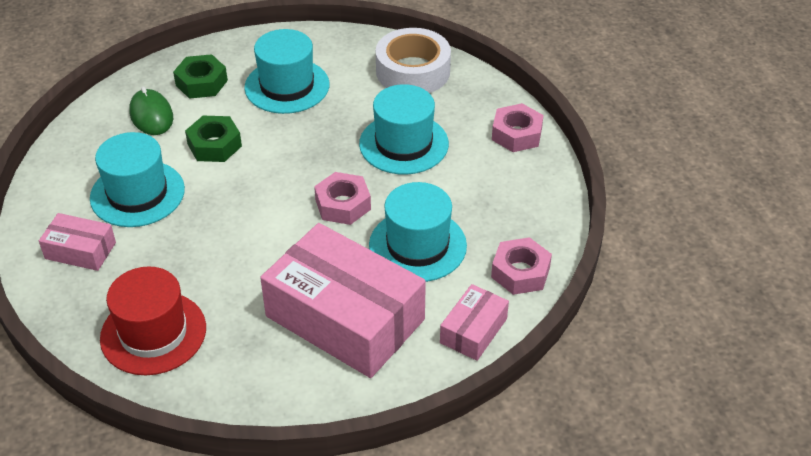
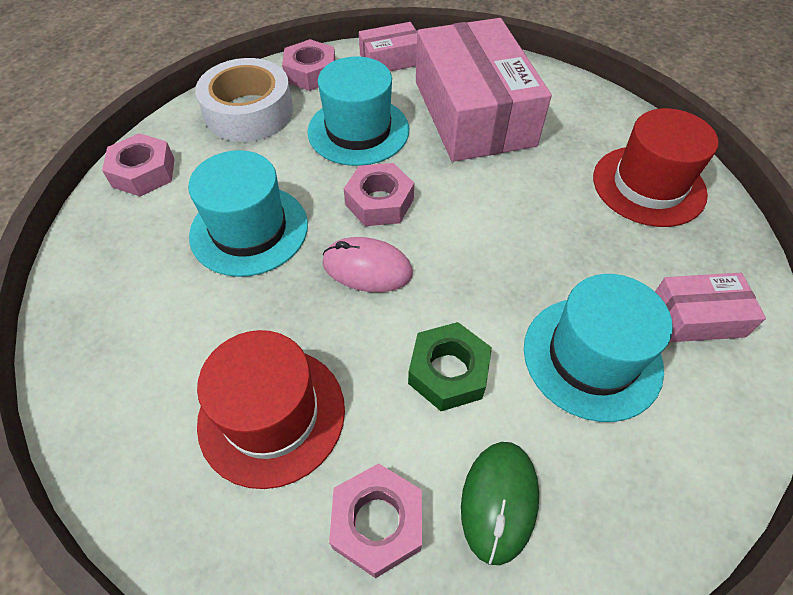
camera: 140 degrees left, 10 degrees up
(80, 251) = (697, 316): pink box -> pink box turned 60 degrees counterclockwise
(201, 83) = (377, 523): green nut -> pink nut
(287, 86) = (272, 414): turquoise hat -> red hat
(308, 165) = (367, 268): none -> pink mouse
(413, 71) = (111, 322): white tape -> white tape (249, 112)

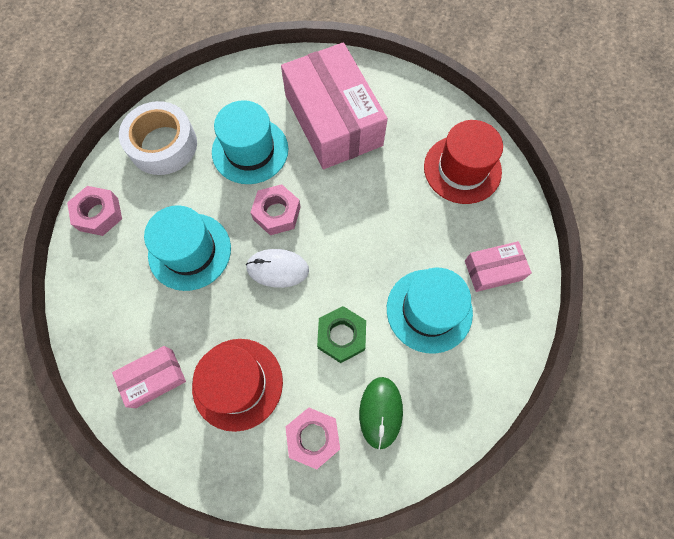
camera: 10 degrees left, 15 degrees up
(311, 73) = (202, 98): pink nut -> none
(367, 268) = (277, 269): pink mouse -> white mouse
(390, 59) = (262, 74): pink box -> pink box (154, 378)

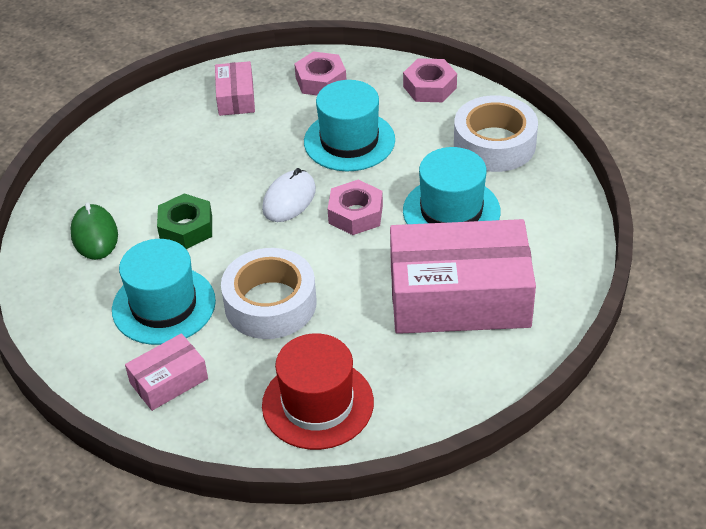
camera: 115 degrees right, 25 degrees down
(237, 383) = (193, 147): red hat -> none
(313, 437) = (109, 184): pink nut -> pink nut (321, 81)
(380, 412) = (94, 235): green mouse -> green mouse turned 45 degrees clockwise
(392, 234) = (270, 303): none -> white tape
(493, 270) = (169, 381): pink box -> pink box turned 45 degrees clockwise

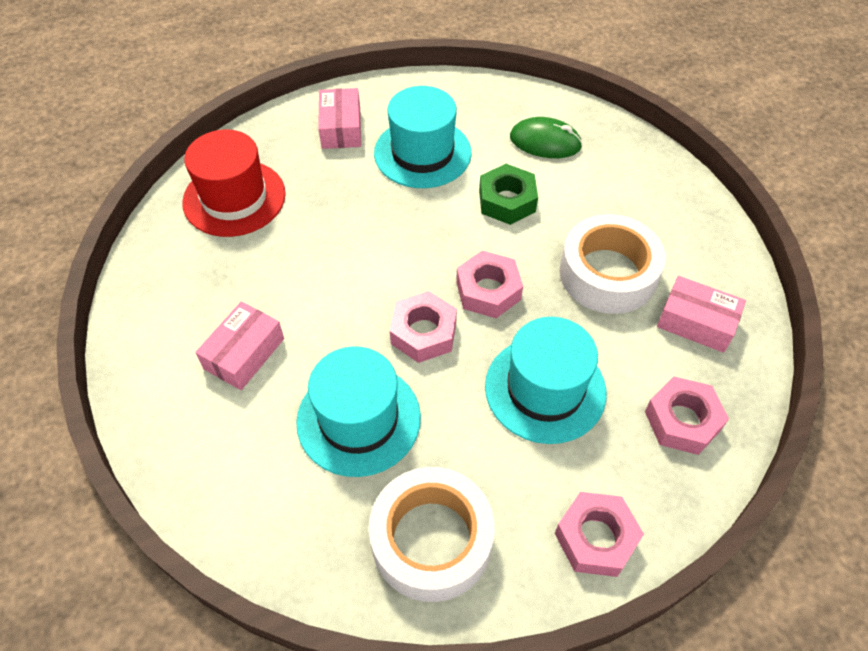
camera: 120 degrees right, 10 degrees up
(270, 303) = (364, 216): white tape -> white tape (608, 273)
(289, 199) = (488, 290): white mouse -> pink nut
(459, 297) = (244, 353): pink box -> pink box, size x0.47

